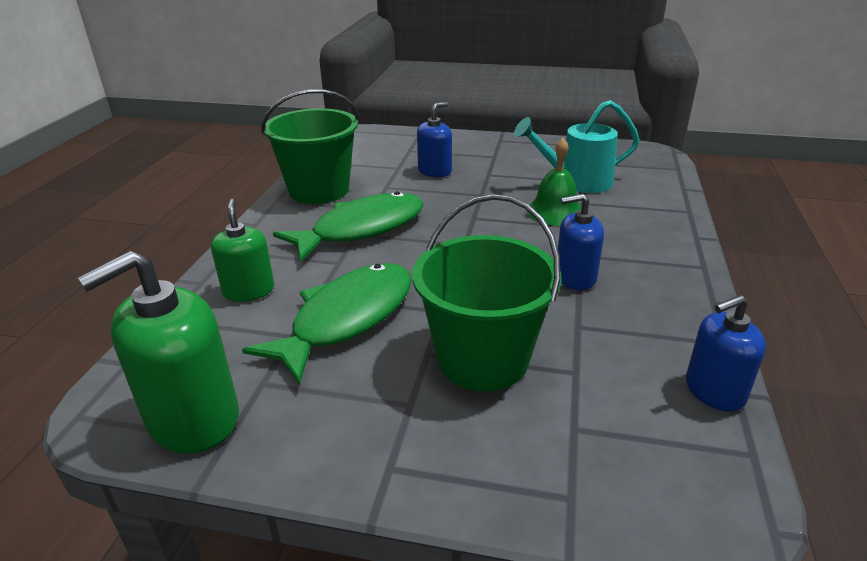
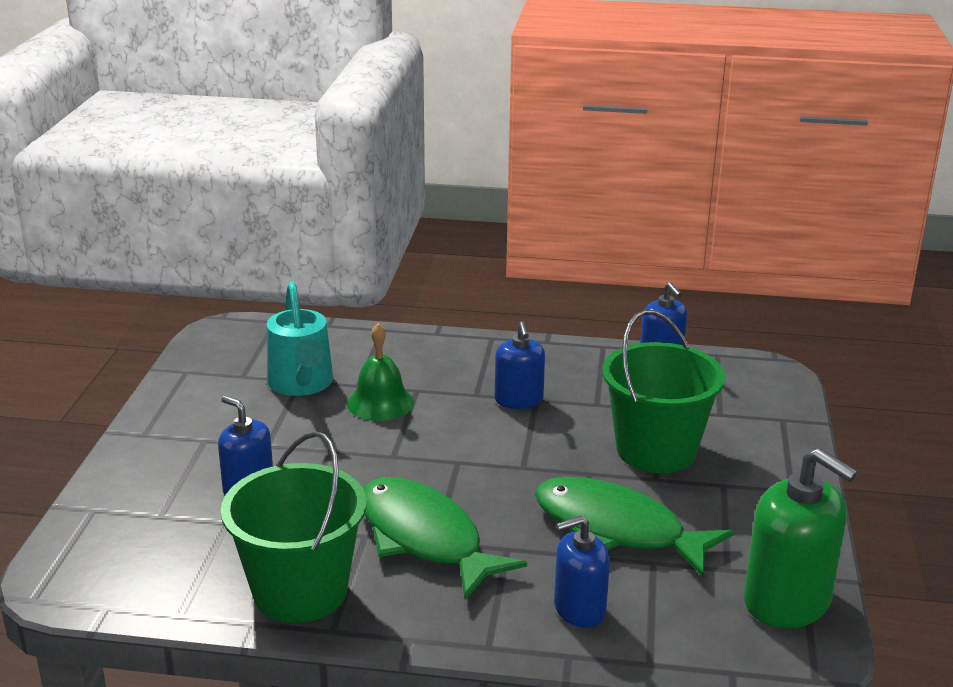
camera: 95 degrees left, 5 degrees down
(249, 291) = (579, 609): green soap dispenser -> blue soap dispenser

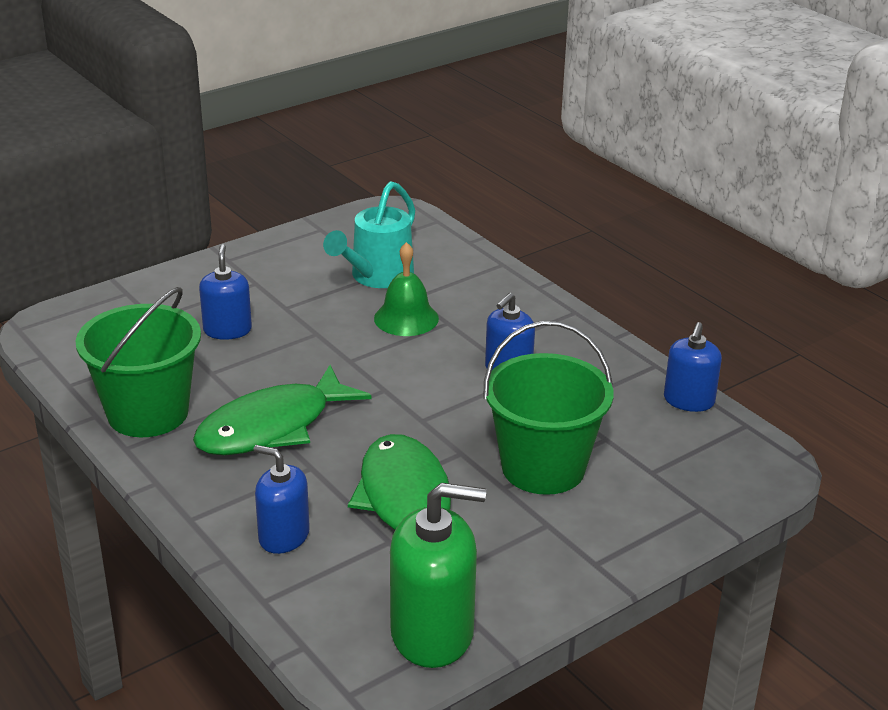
camera: 45 degrees right, 5 degrees up
(424, 538) = (272, 427): green fish -> green fish turned 135 degrees counterclockwise
(787, 601) = (432, 633): green soap dispenser -> green soap dispenser turned 90 degrees counterclockwise

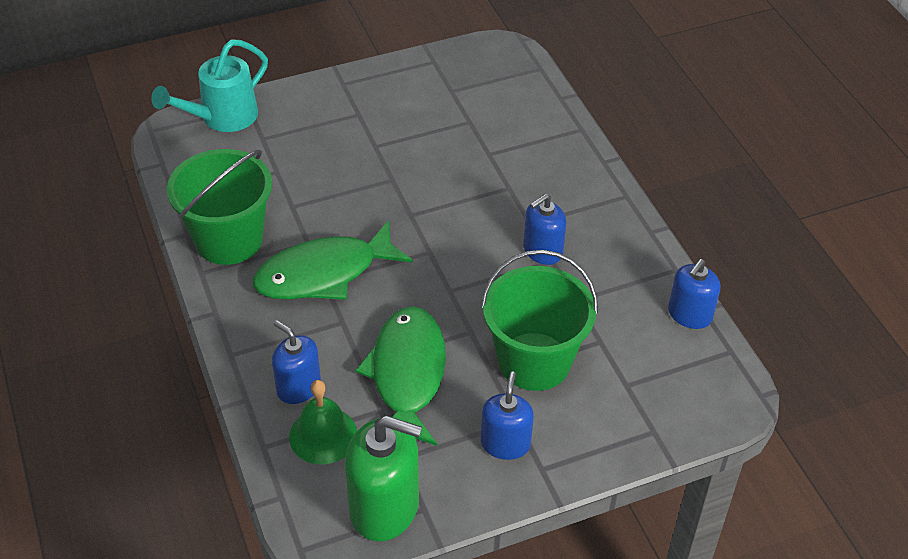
camera: 15 degrees right, 15 degrees up
(227, 330) = (319, 162): blue soap dispenser -> blue soap dispenser (505, 443)
(376, 277) = (464, 125): turquoise watering can -> turquoise watering can (221, 118)
(406, 318) = (474, 176): green bell -> green bell (323, 435)

